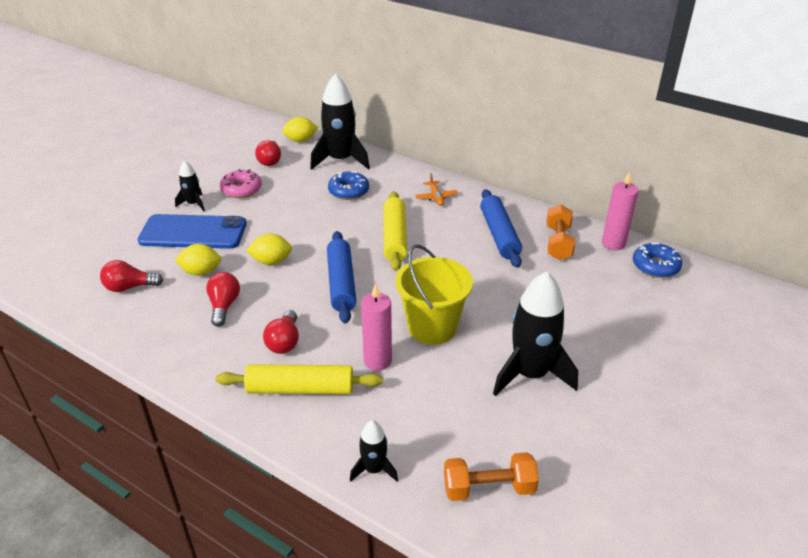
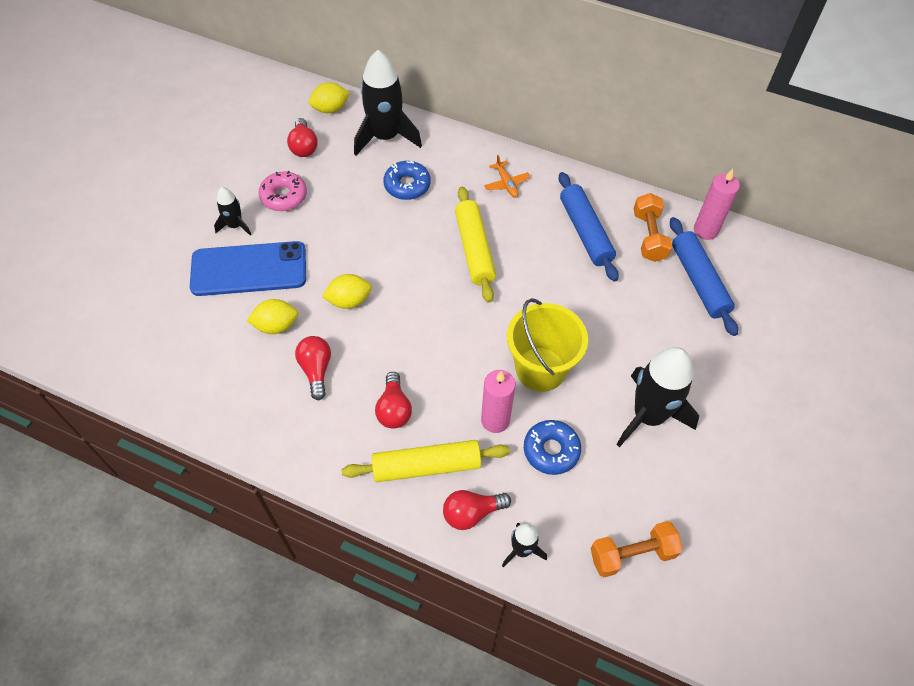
camera: 10 degrees left, 20 degrees up
(129, 287) = (204, 357): red light bulb -> red light bulb (472, 513)
(341, 283) = (433, 322): blue rolling pin -> blue rolling pin (699, 281)
(655, 266) = (752, 257): blue donut -> blue donut (551, 450)

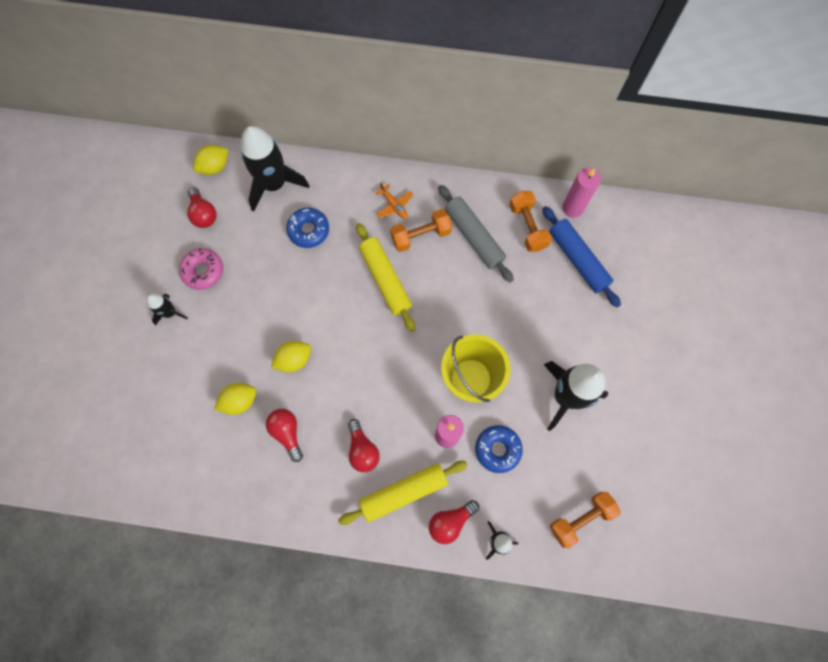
camera: 15 degrees left, 15 degrees up
(249, 269) = (197, 353): blue phone -> none
(526, 217) = (420, 235): none -> orange dumbbell
(585, 232) = (474, 237): blue rolling pin -> grey rolling pin

